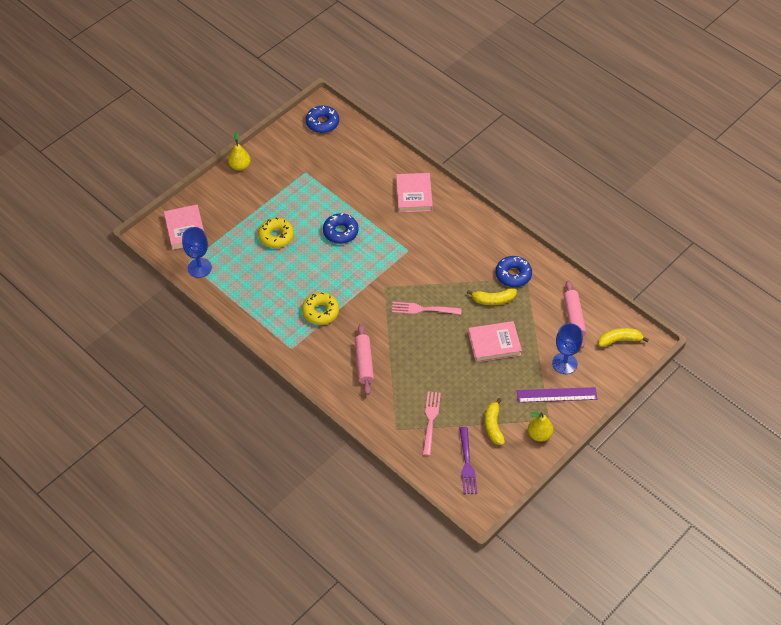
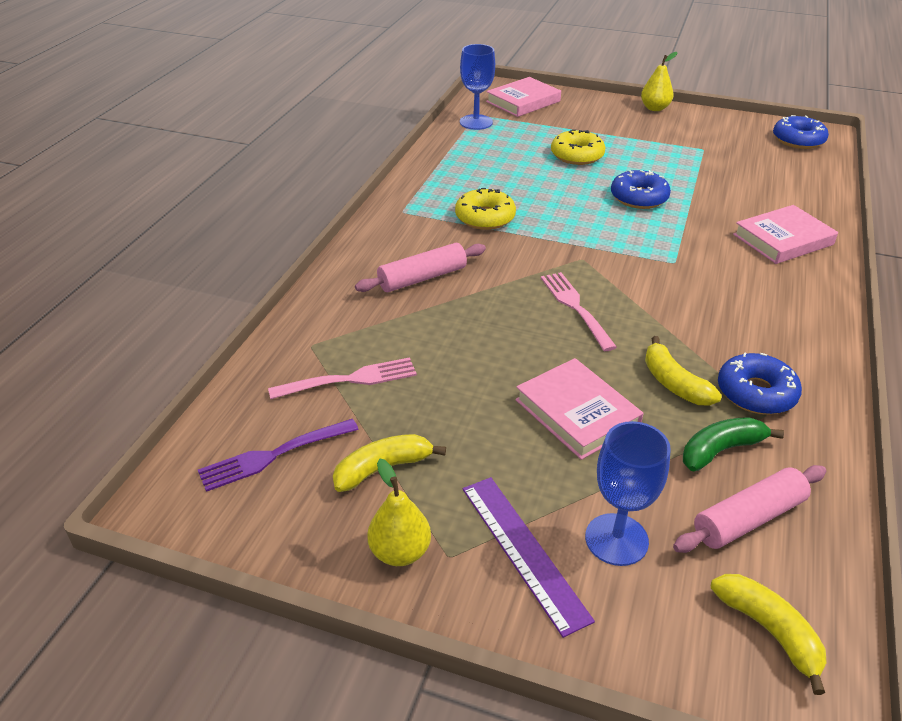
camera: 65 degrees right, 15 degrees down
(538, 306) = (721, 450): none -> green banana

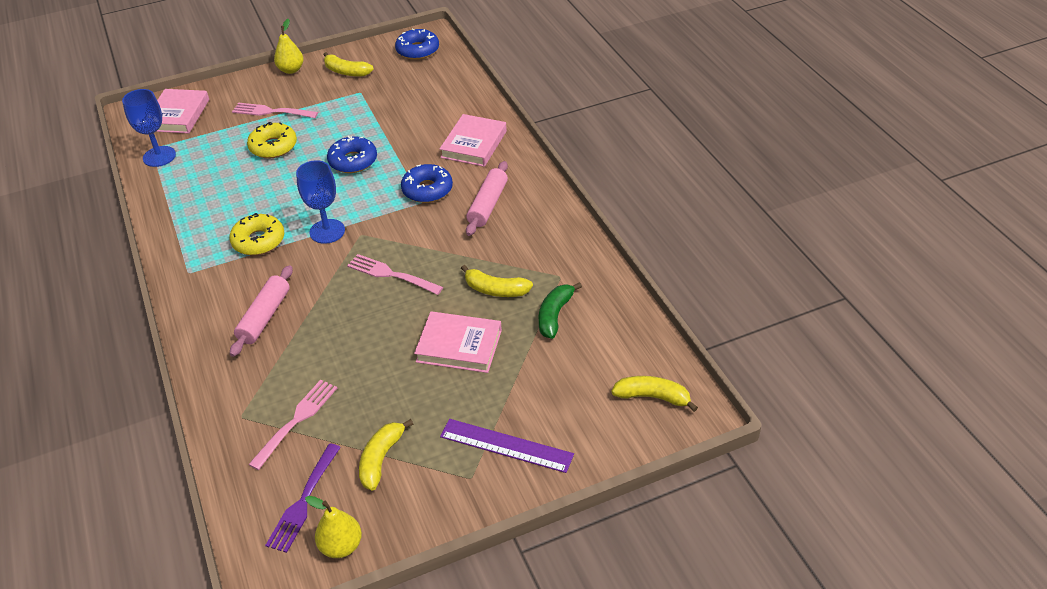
camera: 40 degrees left, 5 degrees up
(400, 552) = (442, 496): yellow pear -> yellow pear (341, 546)
(604, 130) = (272, 111): none -> pink fork
(616, 539) = (546, 404): blue goblet -> blue goblet (327, 231)
(706, 129) = (346, 72): none -> yellow banana
(748, 519) = (599, 345): pink rolling pin -> pink rolling pin (488, 205)
(756, 393) = (544, 267): blue donut -> blue donut (427, 190)

